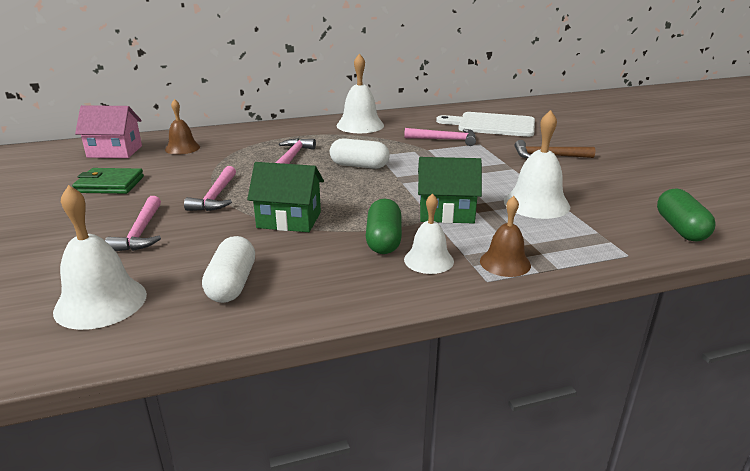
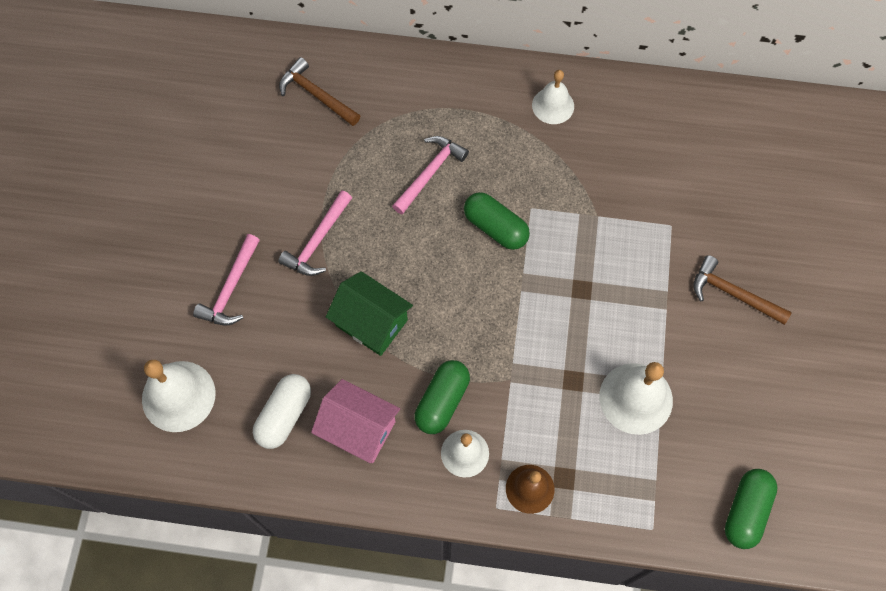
camera: 25 degrees right, 40 degrees up
(110, 184) = (221, 167): green wallet -> none
(115, 151) = (241, 75): pink house -> pink house (358, 429)
(182, 148) = (316, 95): brown bell -> brown hammer
(359, 166) = (495, 227): white capsule -> green capsule
(360, 125) = (553, 105): white bell -> white bell, size x0.64
(445, 140) = (635, 196): pink hammer -> none
(446, 213) = (530, 376): green house -> none
(492, 125) = (727, 173): white cutting board -> none

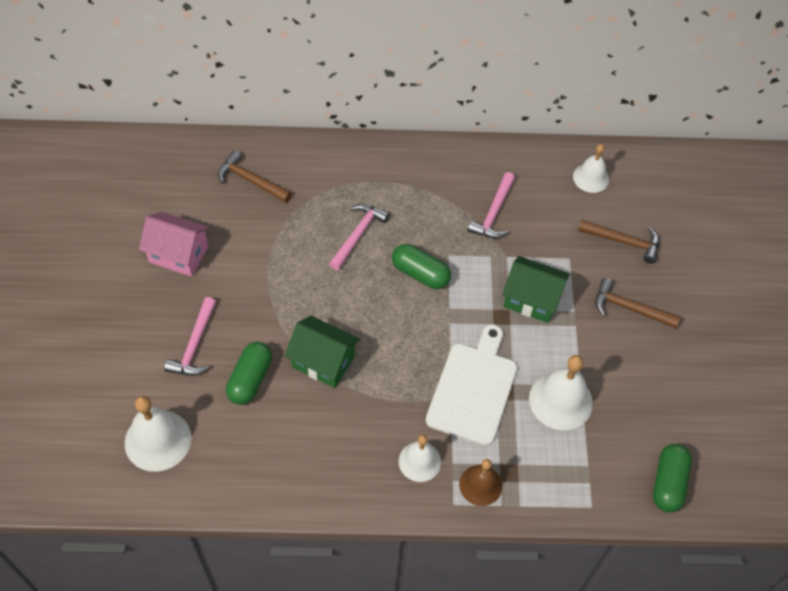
camera: 10 degrees left, 10 degrees down
(284, 415) = (255, 446): white capsule -> none
(317, 241) = (267, 299): pink hammer -> pink hammer (493, 213)
(358, 429) = (323, 451): pink house -> pink house (178, 254)
(442, 401) = (394, 420): green capsule -> green capsule (250, 379)
(537, 373) = (473, 389): none -> white cutting board
(553, 105) = (455, 172): white bell -> white bell (591, 178)
(620, 272) = (531, 299): none -> green house
(738, 211) = (623, 242): none -> brown hammer

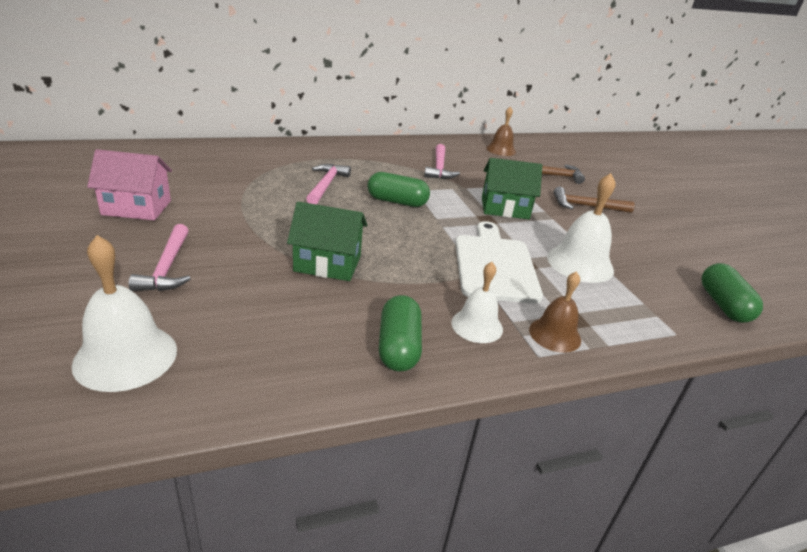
camera: 20 degrees left, 25 degrees down
(250, 379) = (245, 286): green capsule -> green capsule (398, 347)
(251, 180) = (208, 163): brown hammer -> none
(591, 178) = (501, 150): white bell -> brown bell

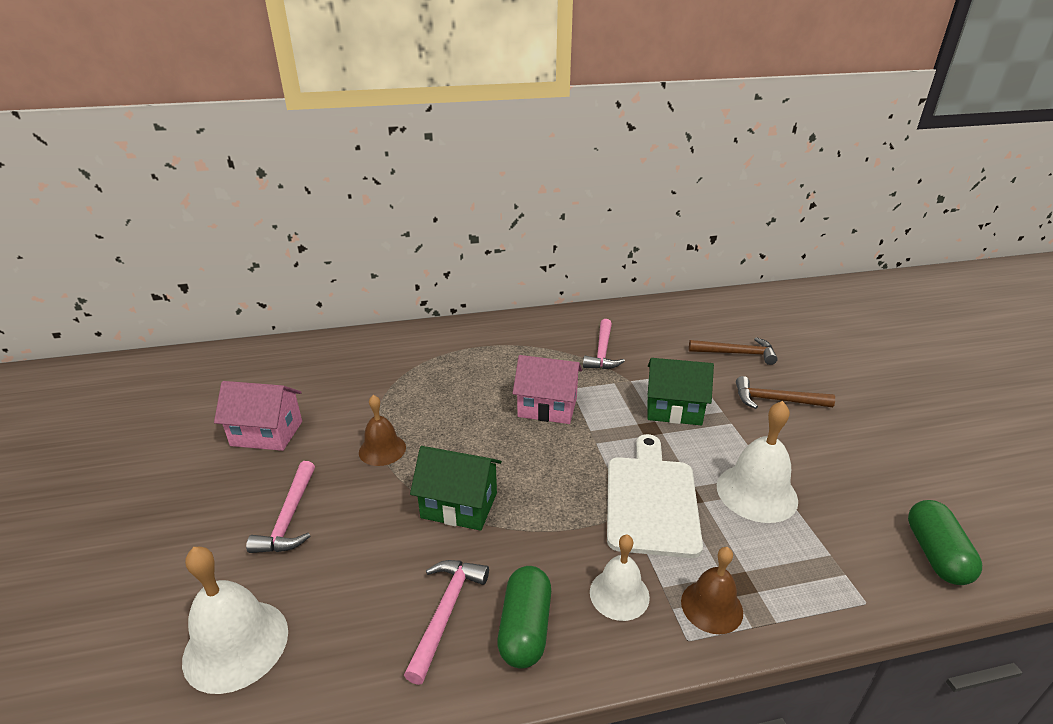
camera: 10 degrees right, 0 degrees up
(326, 185) = (470, 387): pink hammer -> pink hammer (446, 612)
(397, 202) = (547, 407): green capsule -> pink house
(501, 150) = (680, 317): brown bell -> brown bell (382, 449)

